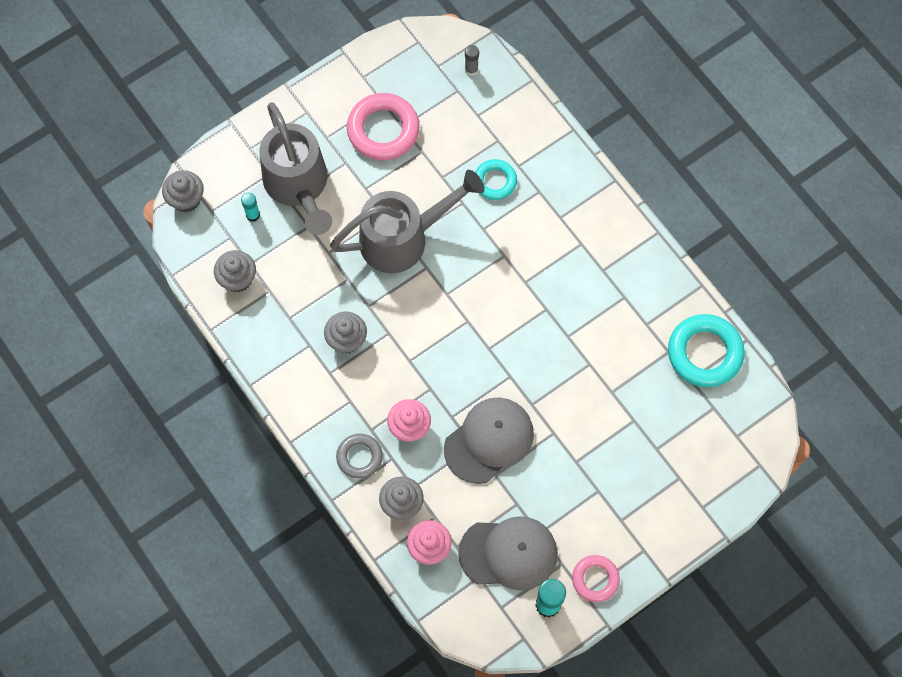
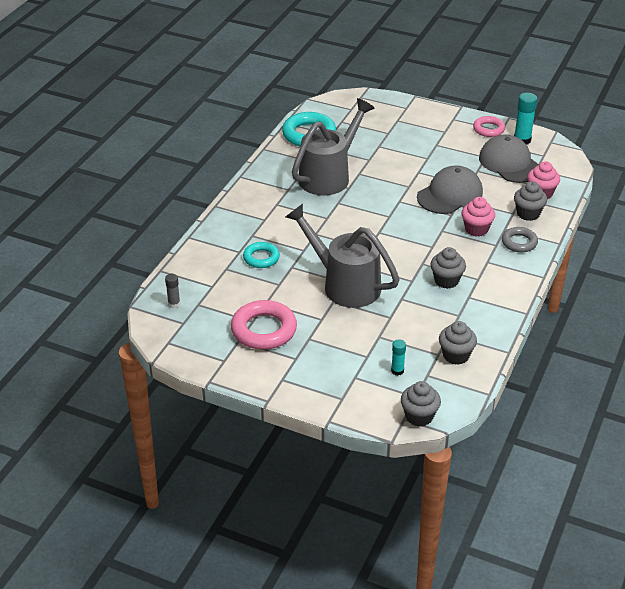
camera: 120 degrees left, 30 degrees down
(298, 186) = (351, 356): grey watering can -> grey watering can (329, 176)
(489, 440) = (450, 194): grey cap -> grey cap turned 120 degrees clockwise

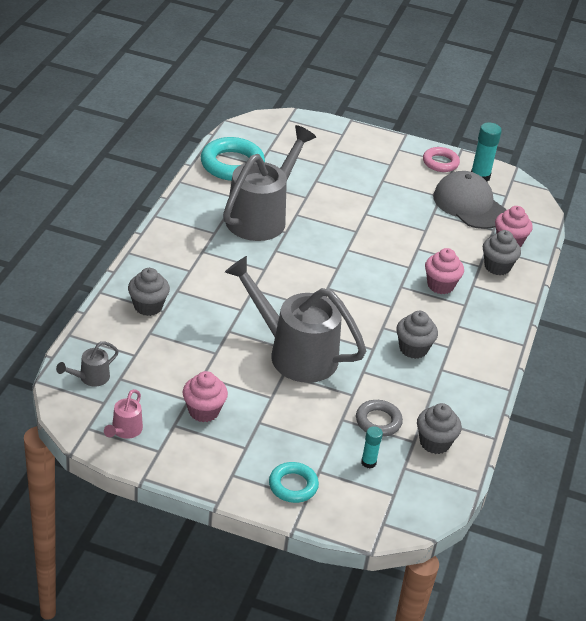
camera: 10 degrees left, 0 degrees up
(174, 304) = (90, 378): grey glue stick -> grey watering can
(197, 345) = (125, 431): none -> pink watering can
(261, 258) = (191, 319): turquoise ring -> turquoise ring (293, 485)
(264, 330) = (203, 411): pink ring -> pink cupcake
(419, 416) = (400, 520): grey cupcake -> grey cupcake (148, 306)
(450, 194) = (405, 242): grey cap -> none
(519, 242) = (491, 302): grey ring -> grey ring (378, 421)

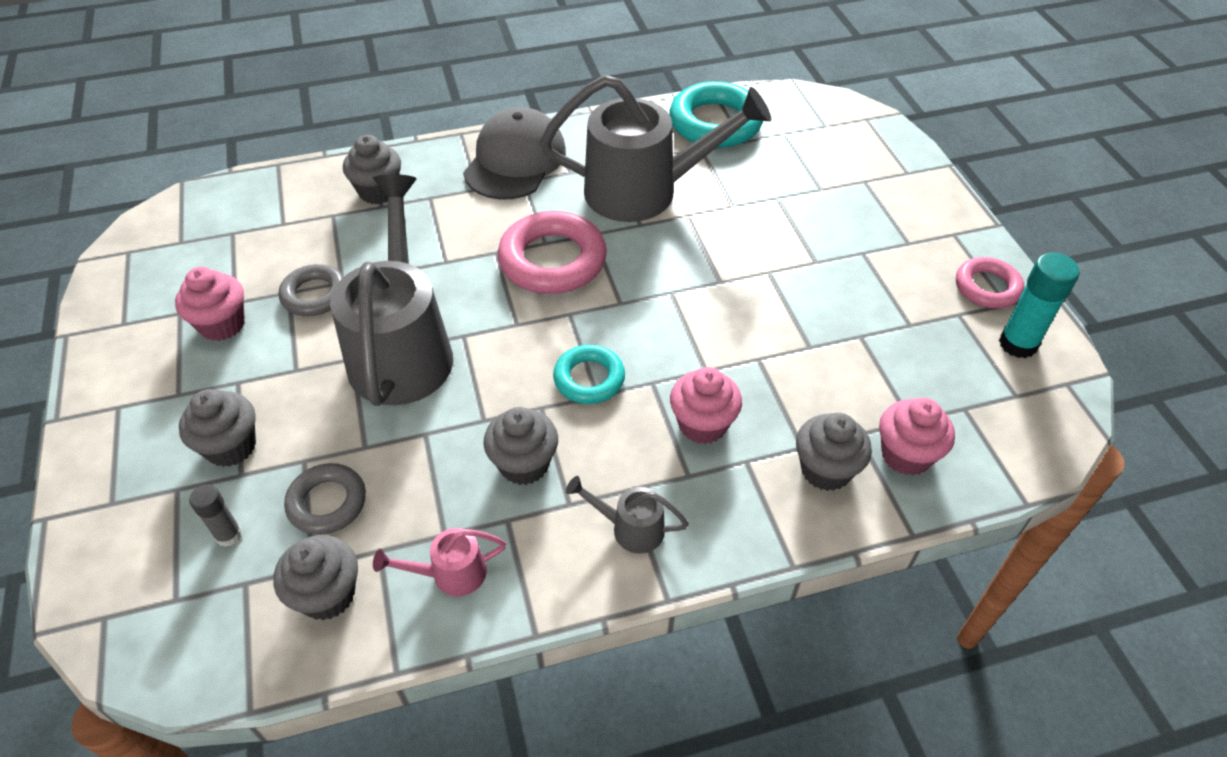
camera: 60 degrees right, 10 degrees up
(90, 378) = (215, 212): grey watering can -> grey watering can (630, 528)
(125, 431) = (141, 280): pink watering can -> pink watering can (450, 574)
(216, 367) = (314, 295): none -> grey ring
(281, 273) = (552, 260): none -> pink ring
(293, 485) = (129, 476): turquoise ring -> turquoise ring (589, 379)
(307, 441) = (231, 446): none -> grey cupcake
(368, 462) = (229, 535): turquoise glue stick -> grey glue stick
(469, 204) = (933, 364): grey cap -> grey cap (515, 160)

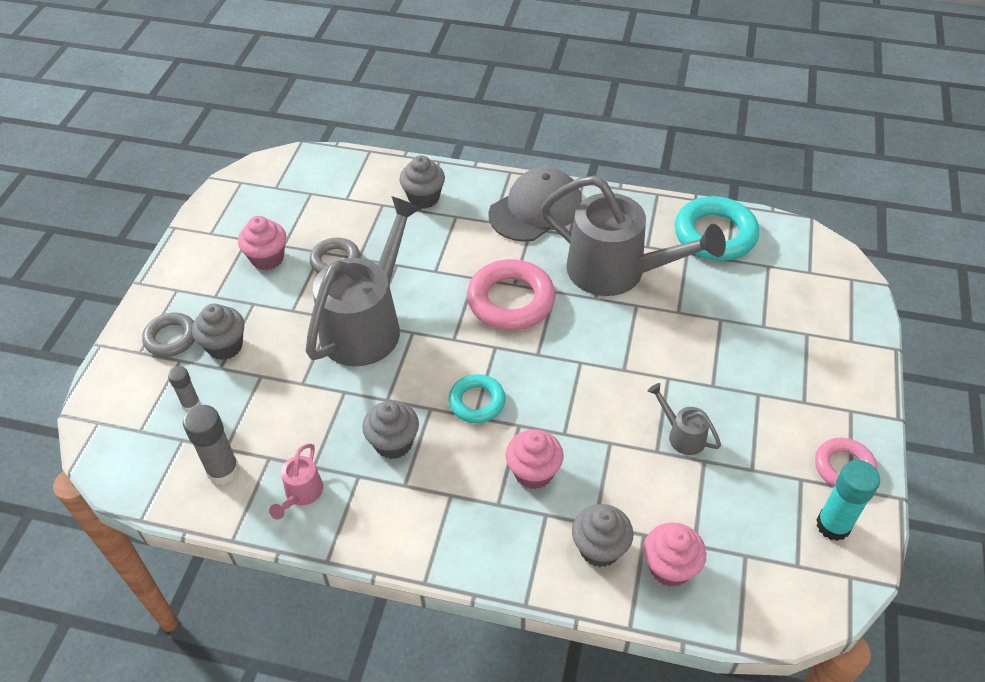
camera: 30 degrees right, 0 degrees up
(327, 503) = (258, 411): grey ring -> grey ring (171, 338)
(327, 595) = (223, 471): grey cupcake -> grey glue stick
(450, 574) = (301, 494): pink watering can -> pink watering can turned 90 degrees counterclockwise
(630, 528) = (433, 521): grey watering can -> grey watering can (682, 435)

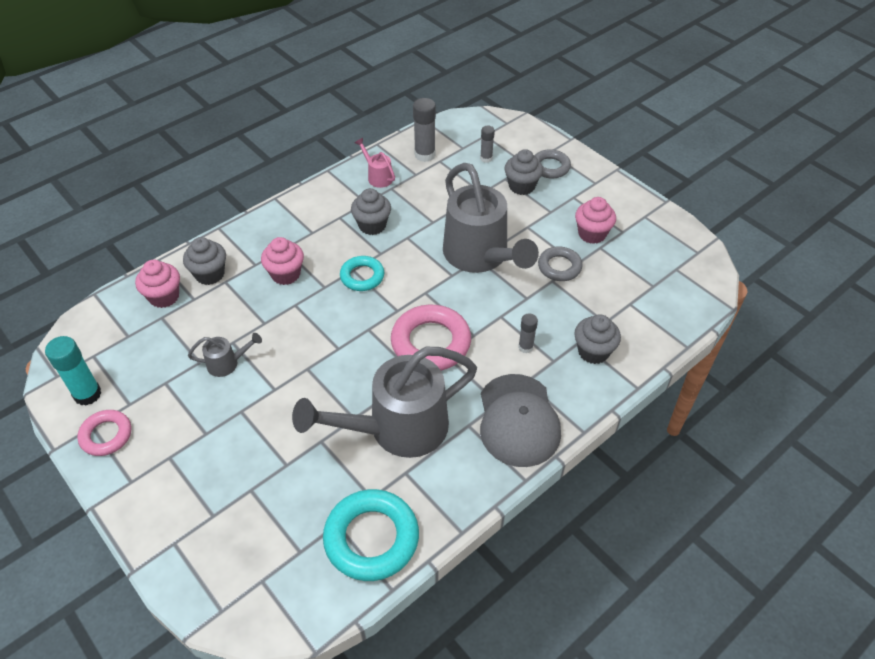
camera: 125 degrees right, 0 degrees up
(457, 238) = (525, 347): none -> grey glue stick

